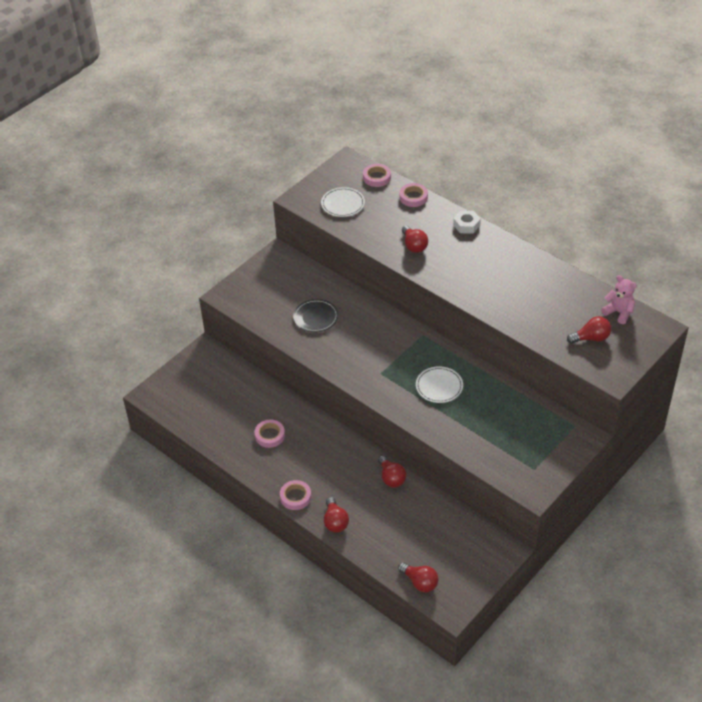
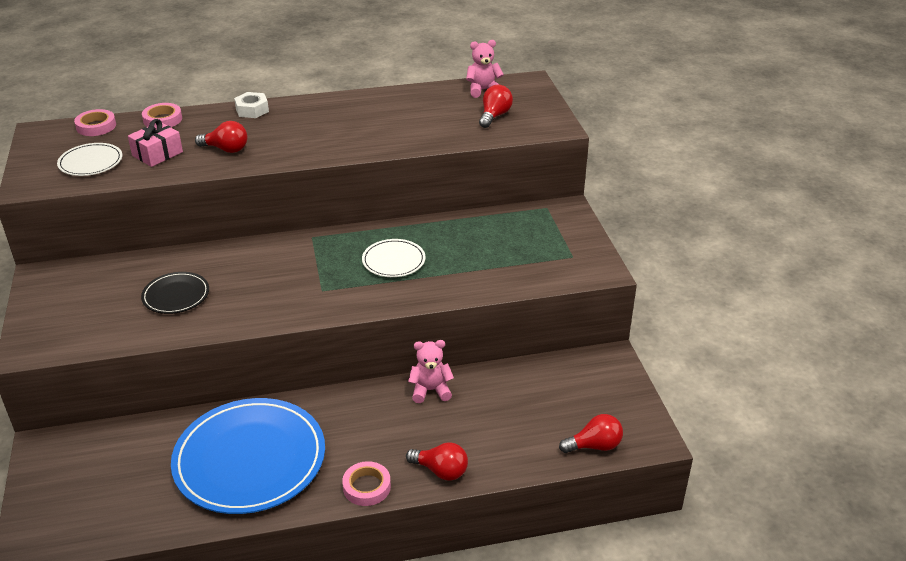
camera: 55 degrees left, 10 degrees down
(270, 435) = (250, 459): pink tape -> blue plate
(378, 222) = (157, 154): none -> pink gift
(391, 478) = (430, 390): red light bulb -> pink teddy bear

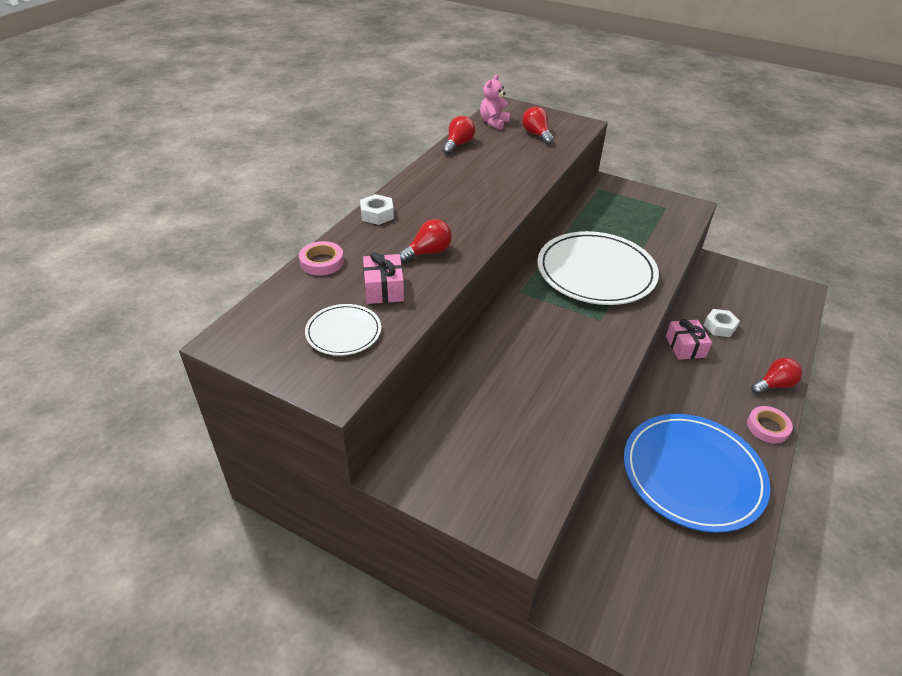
camera: 50 degrees left, 5 degrees up
(96, 126) = (274, 302): pink tape -> none
(176, 295) = (527, 397): black plate -> none
(393, 261) = (596, 272): white plate -> white plate, size x2.12
(430, 390) = (685, 347): pink teddy bear -> pink gift
(494, 401) = (719, 327): none -> white nut
(594, 446) = (793, 312): red light bulb -> red light bulb (458, 144)

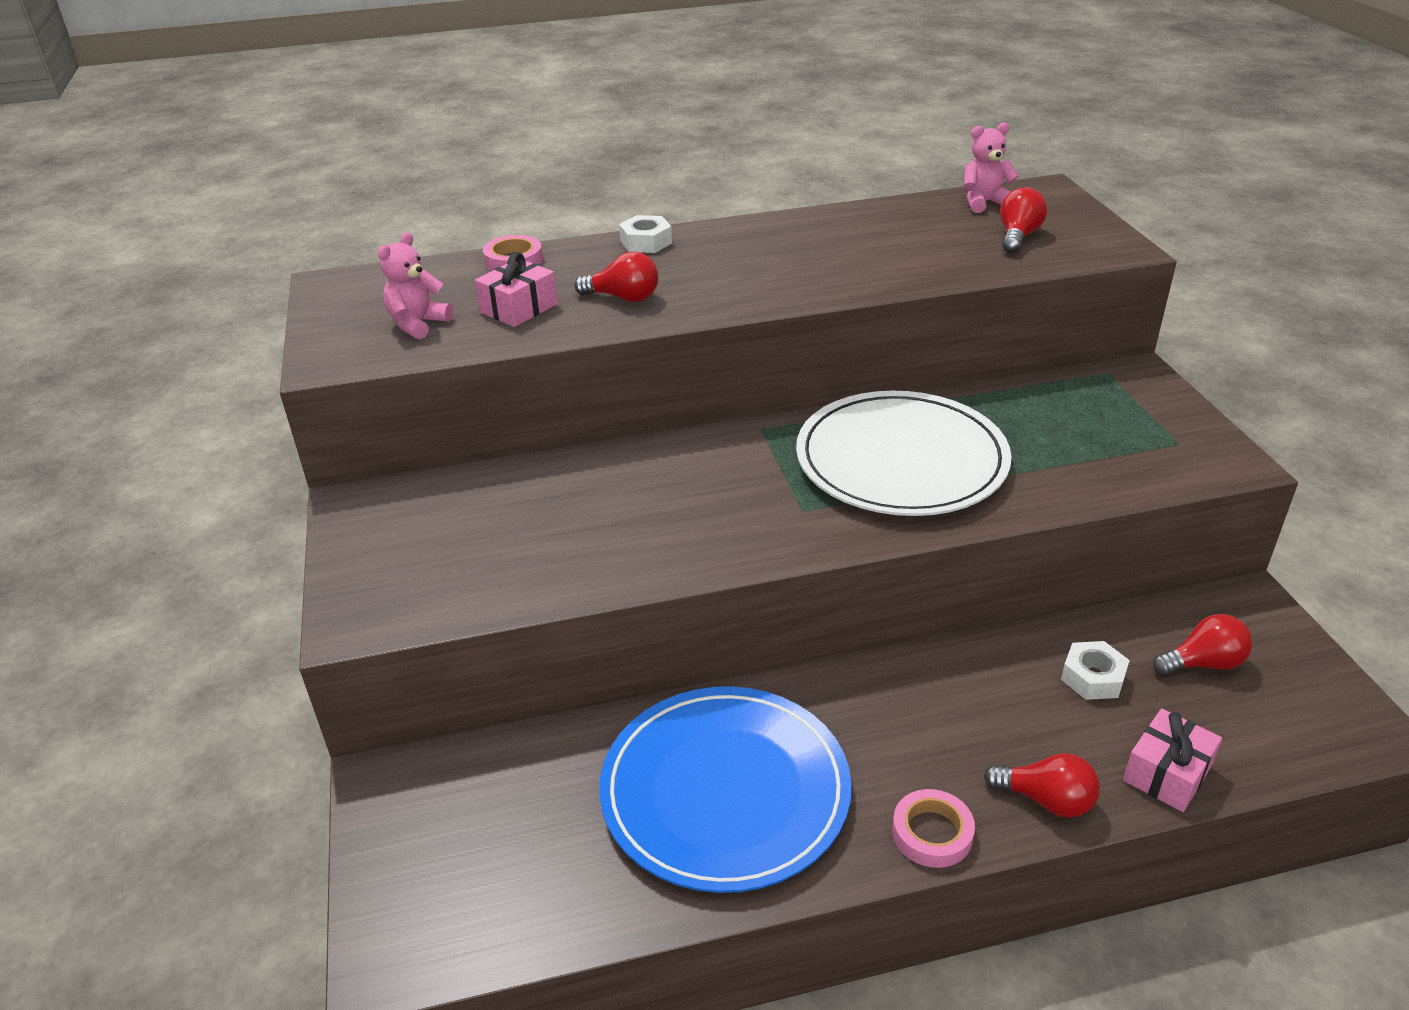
camera: 50 degrees right, 5 degrees down
(343, 332) = (418, 324): white plate -> pink teddy bear
(458, 144) = (883, 210): red light bulb -> red light bulb (1203, 663)
(685, 347) = (984, 663): pink gift -> pink gift (1166, 773)

